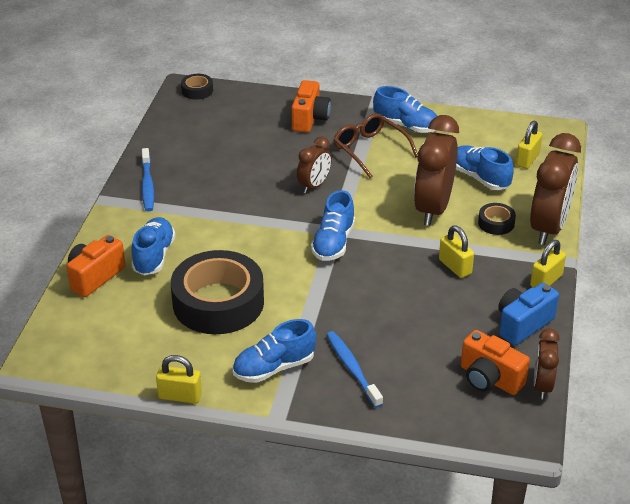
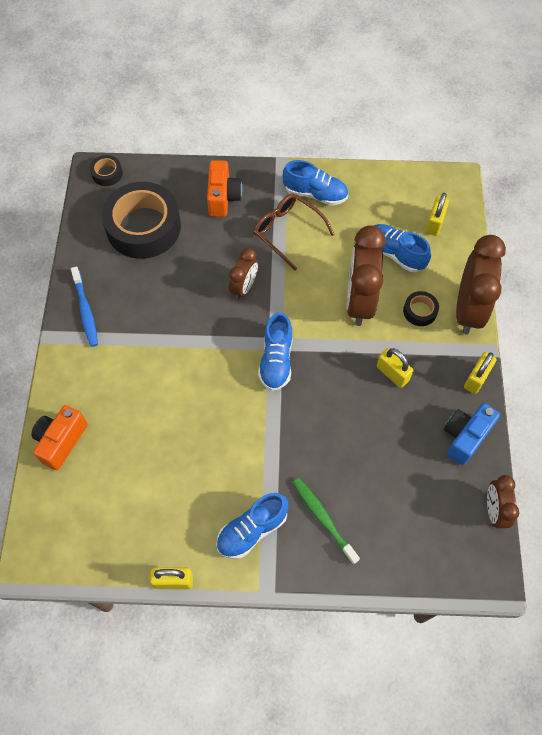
camera: 10 degrees left, 25 degrees up
(154, 256) = (111, 405): blue shoe -> none
(218, 302) = (184, 455): black tape -> black tape (143, 227)
(352, 369) = (323, 519): blue toothbrush -> green toothbrush
(489, 379) = (447, 510): orange camera -> none

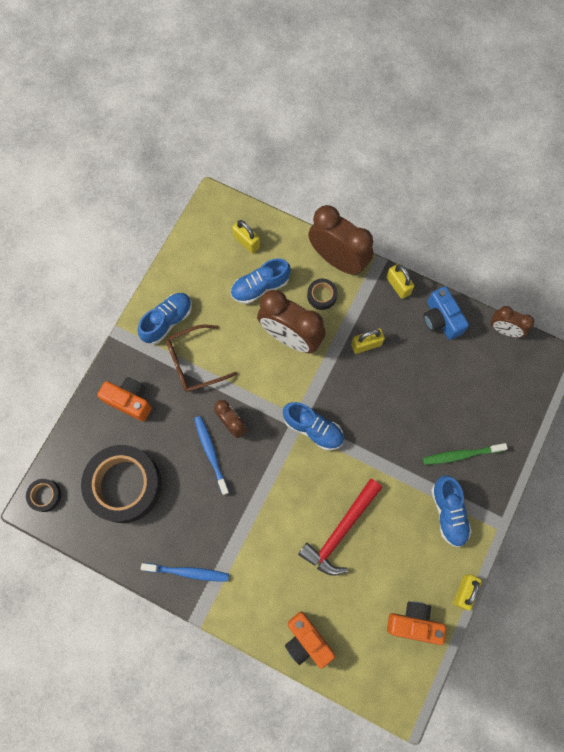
camera: 65 degrees left, 10 degrees up
(119, 539) = (413, 622): none -> orange camera
(182, 428) = (340, 532): none -> red hammer
(206, 282) = (211, 453): none -> blue toothbrush

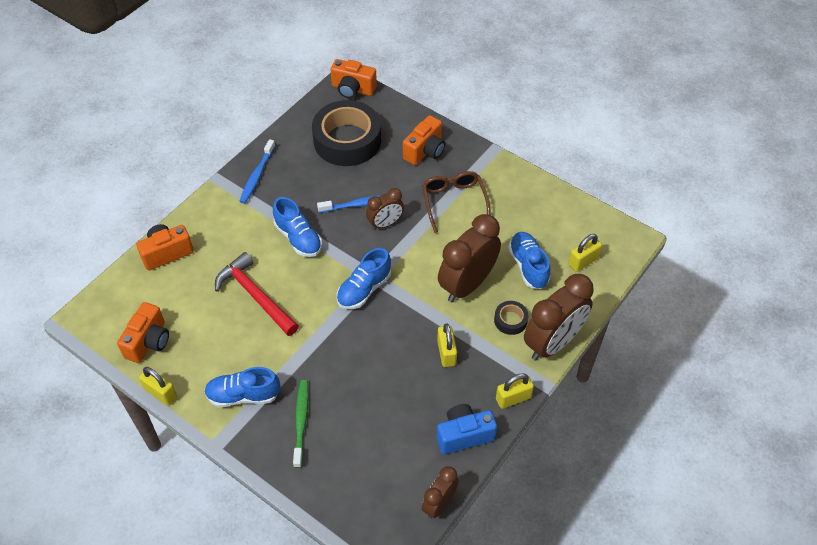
camera: 100 degrees right, 20 degrees down
(45, 495) = (353, 89): black tape -> orange camera
(167, 321) = (501, 186): blue shoe -> blue shoe (298, 238)

